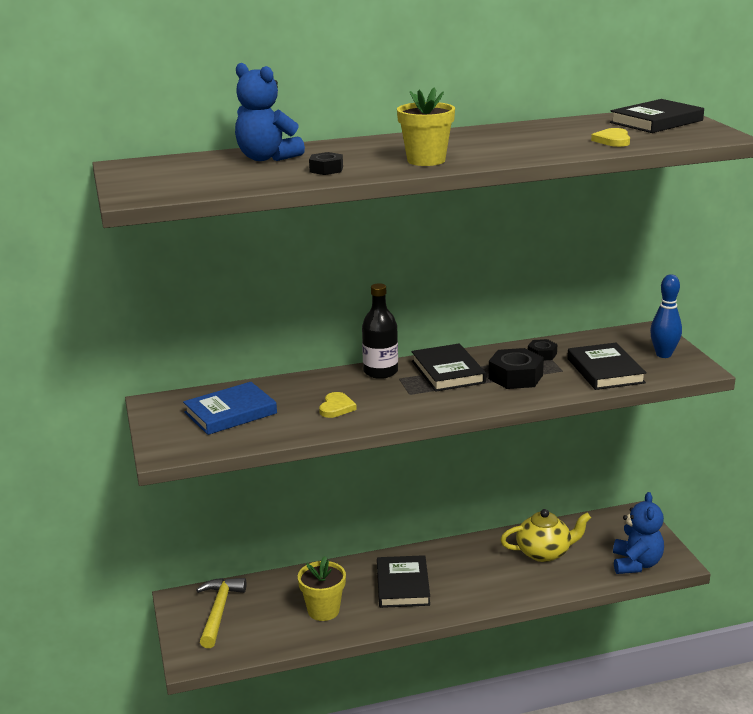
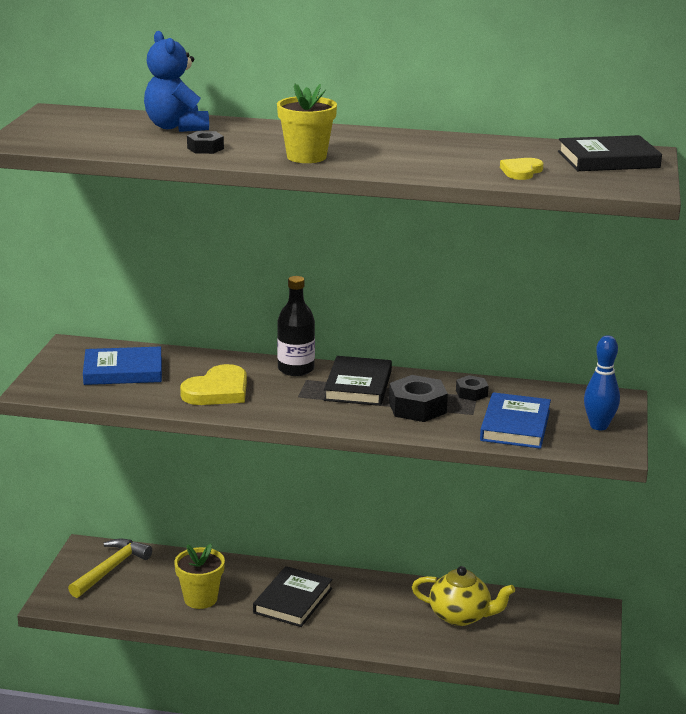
camera: 25 degrees right, 0 degrees up
(336, 407) = (218, 391): yellow heart -> yellow heart, size x1.74
(605, 371) = (515, 425): black book -> blue book
(636, 564) = (546, 657): blue teddy bear -> none

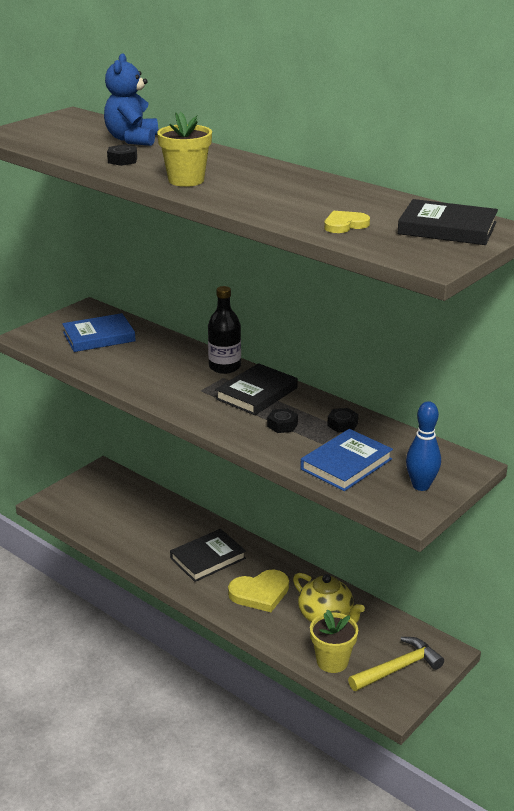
camera: 30 degrees right, 5 degrees up
(111, 569) = (104, 491): yellow hammer -> yellow hammer (398, 668)
(123, 371) = (99, 337): blue book -> blue book turned 45 degrees counterclockwise
(200, 599) = (143, 534): yellow flower pot -> yellow flower pot (332, 661)
(218, 391) = (146, 370): yellow heart -> yellow heart (260, 593)
(417, 407) = (282, 425): black nut -> black nut, size x0.56

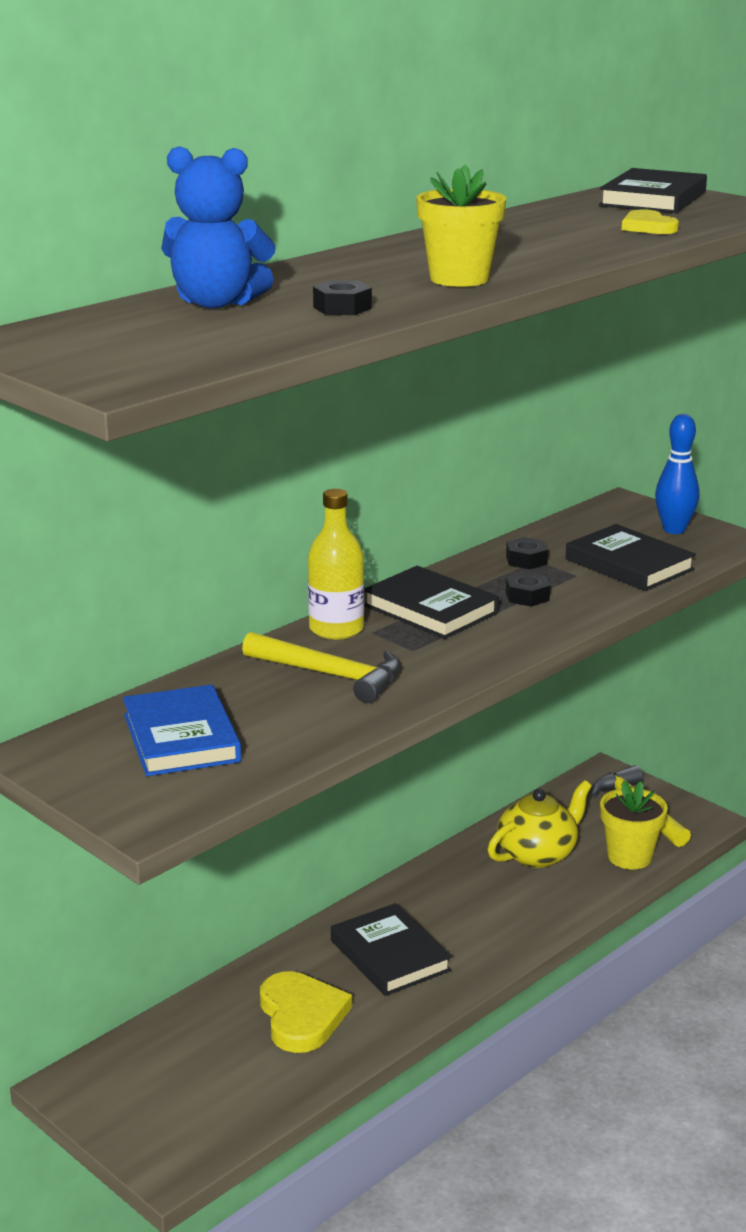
camera: 85 degrees left, 5 degrees down
(166, 368) = (331, 675): none -> yellow hammer
(224, 367) = (336, 629): black bottle -> yellow bottle
(260, 593) = (483, 908): yellow heart -> yellow heart (301, 1016)
(346, 464) = (629, 564): blue book -> black book

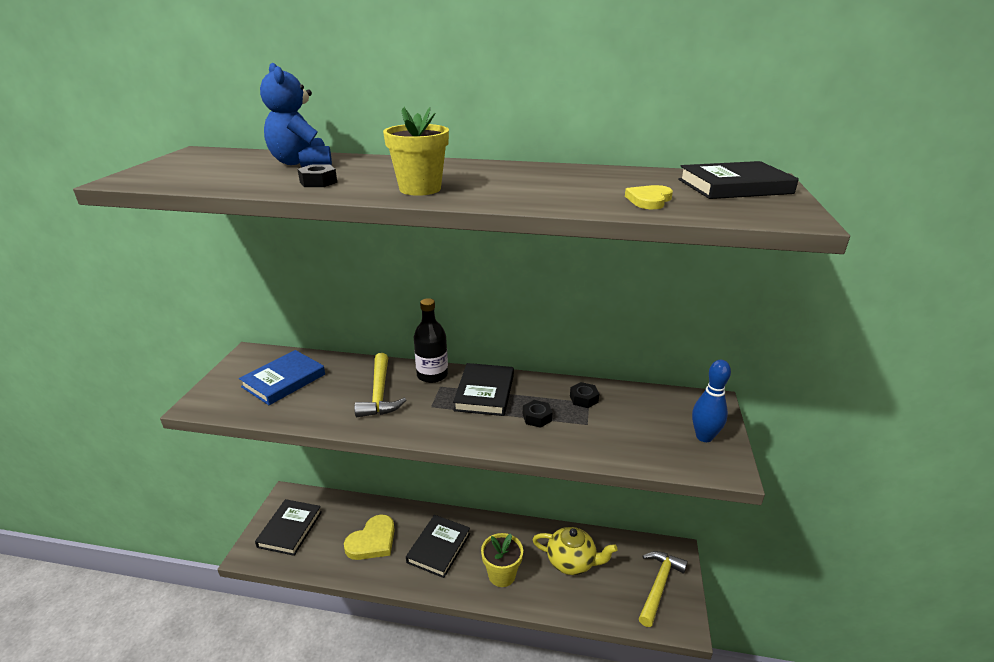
camera: 55 degrees right, 5 degrees up
(336, 629) = (432, 375): yellow bottle -> black bottle
(629, 564) = (627, 438): black book -> black book (290, 529)
(629, 857) = (609, 605): yellow flower pot -> yellow flower pot (502, 575)

